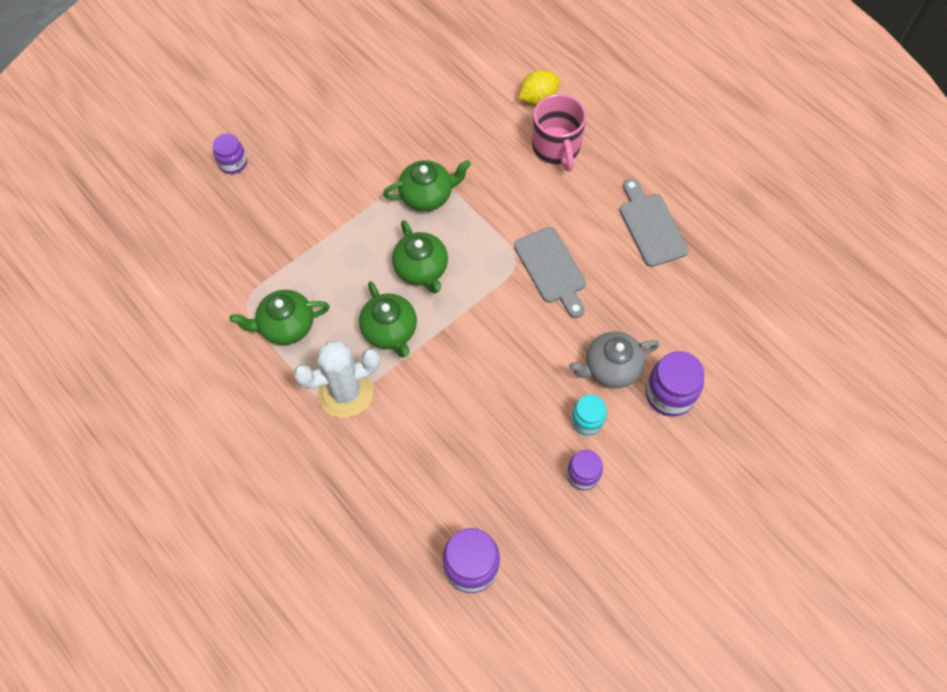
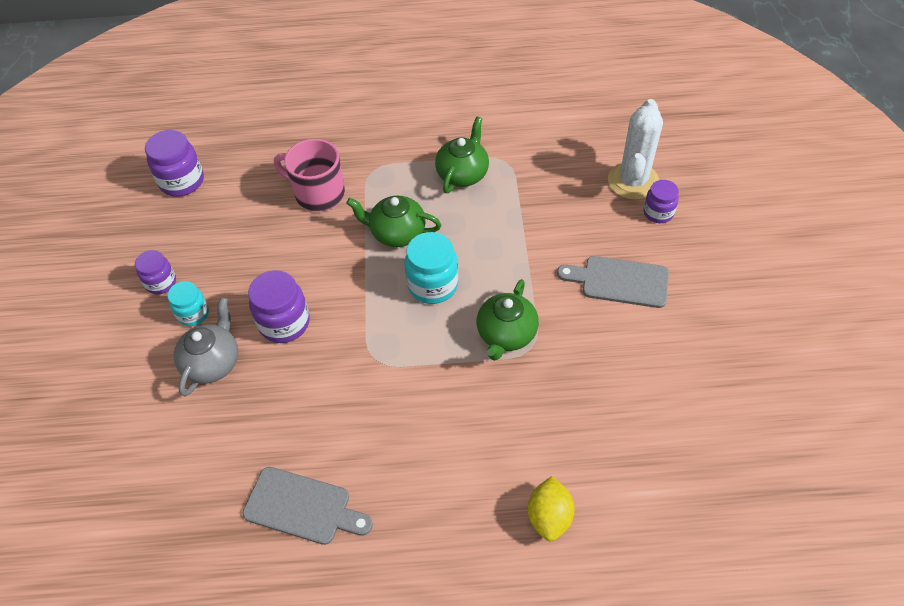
camera: 130 degrees right, 10 degrees down
(345, 392) = (373, 180): white cactus -> white cactus (633, 181)
(421, 269) = (433, 285): green teapot -> turquoise jar
(551, 269) = (341, 383): grey cutting board -> grey cutting board (619, 281)
(556, 148) = (469, 486): pink mug -> pink mug (318, 193)
(669, 394) = (147, 389): purple jar -> purple jar (284, 323)

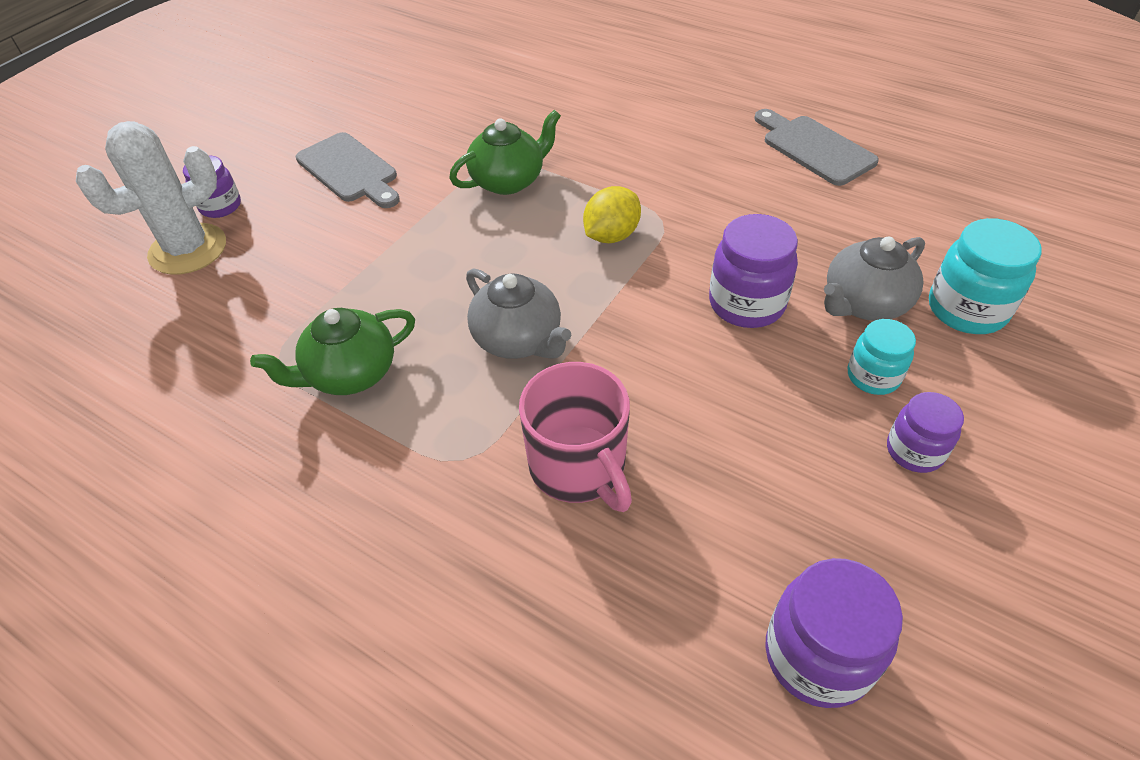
camera: 145 degrees left, 5 degrees down
(396, 233) = (519, 339): green teapot -> grey teapot
(433, 285) = (535, 257): turquoise jar -> turquoise jar (966, 309)
(549, 516) = (606, 69): yellow lemon -> yellow lemon (611, 235)

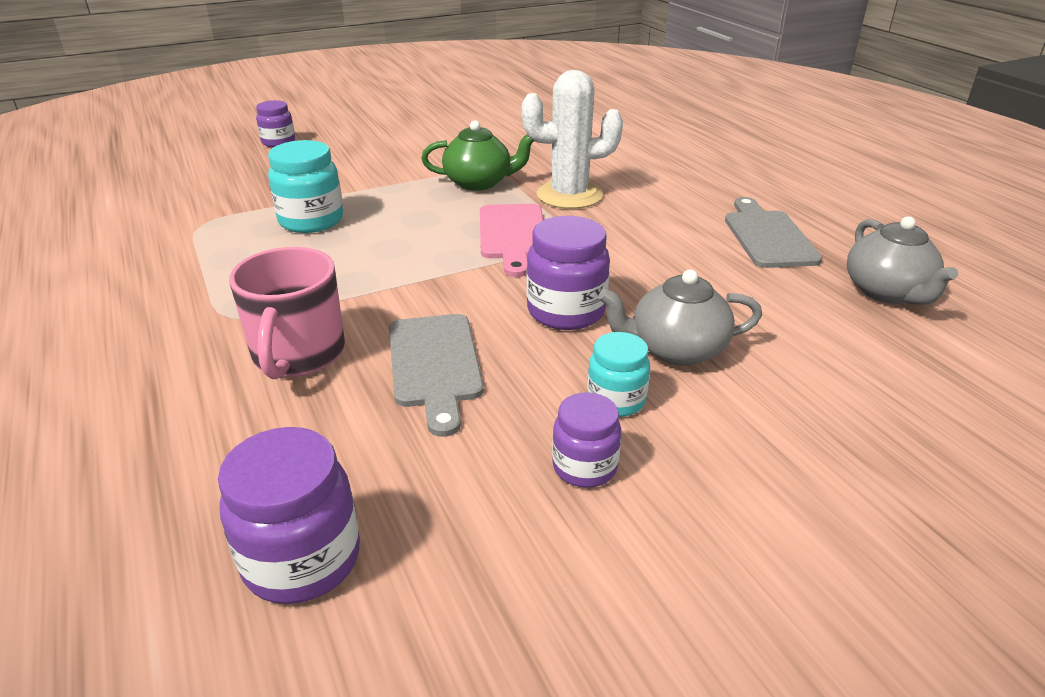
camera: 30 degrees right, 15 degrees down
(188, 249) = (231, 156): white cactus -> white cactus (569, 195)
(350, 170) = (380, 147): grey cutting board -> grey cutting board (435, 365)
(350, 373) = (230, 246): green teapot -> none
(519, 339) = (361, 268): grey teapot -> grey teapot (887, 292)
(611, 235) = (512, 235): yellow lemon -> pink cutting board
(966, 309) = (779, 392): turquoise jar -> turquoise jar (311, 221)

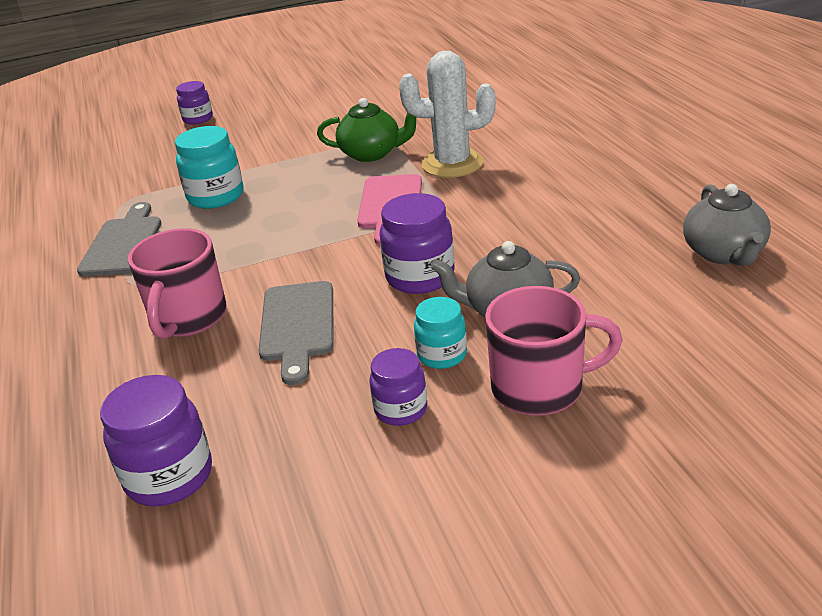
camera: 10 degrees right, 0 degrees up
(742, 439) = (540, 388): none -> pink mug
(768, 236) = (629, 200): grey cutting board -> grey cutting board (123, 243)

